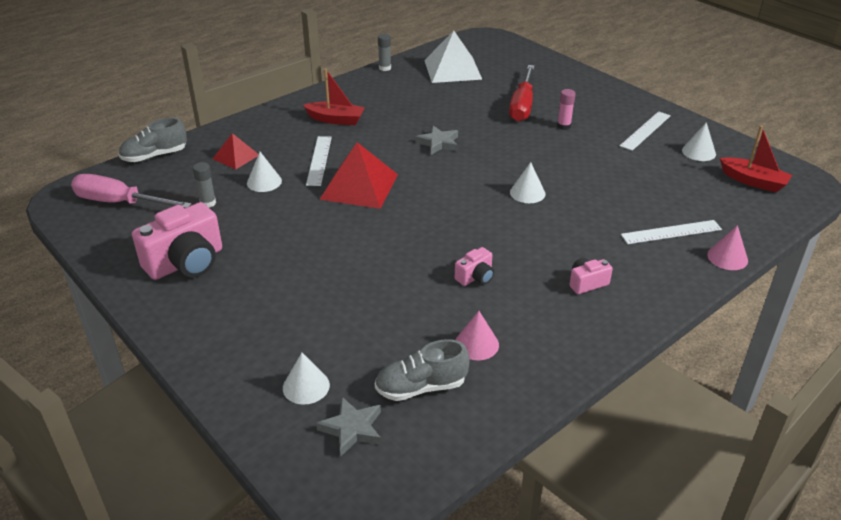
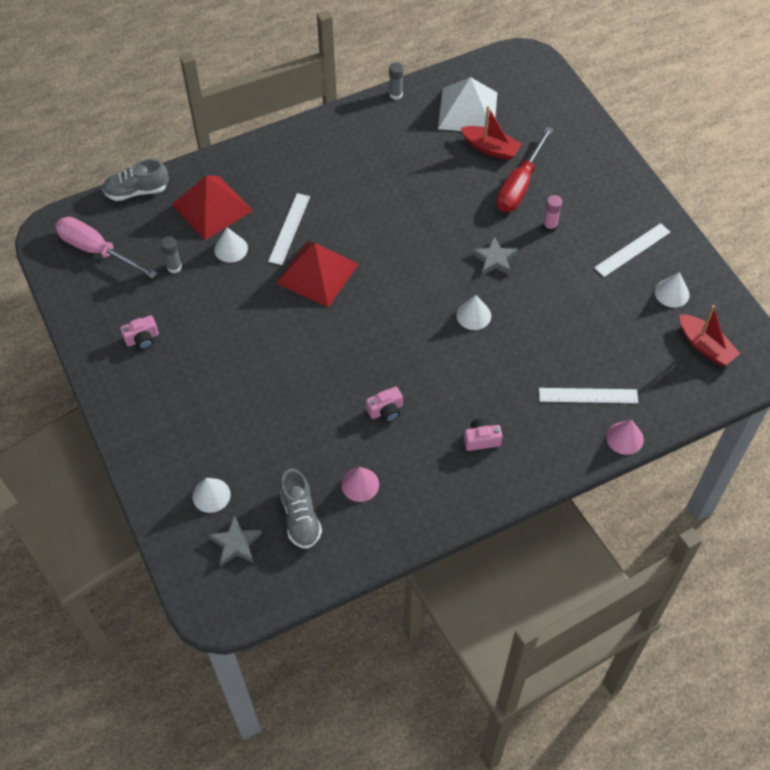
camera: 15 degrees right, 20 degrees up
(186, 263) = (142, 339): pink camera -> pink camera, size x0.49
(236, 156) = (212, 207): red pyramid -> red pyramid, size x1.79
(336, 119) = (321, 170): red boat -> red boat (490, 148)
(421, 387) = (300, 517): grey shoe -> grey shoe turned 105 degrees counterclockwise
(438, 143) = (413, 227): grey star -> grey star (494, 259)

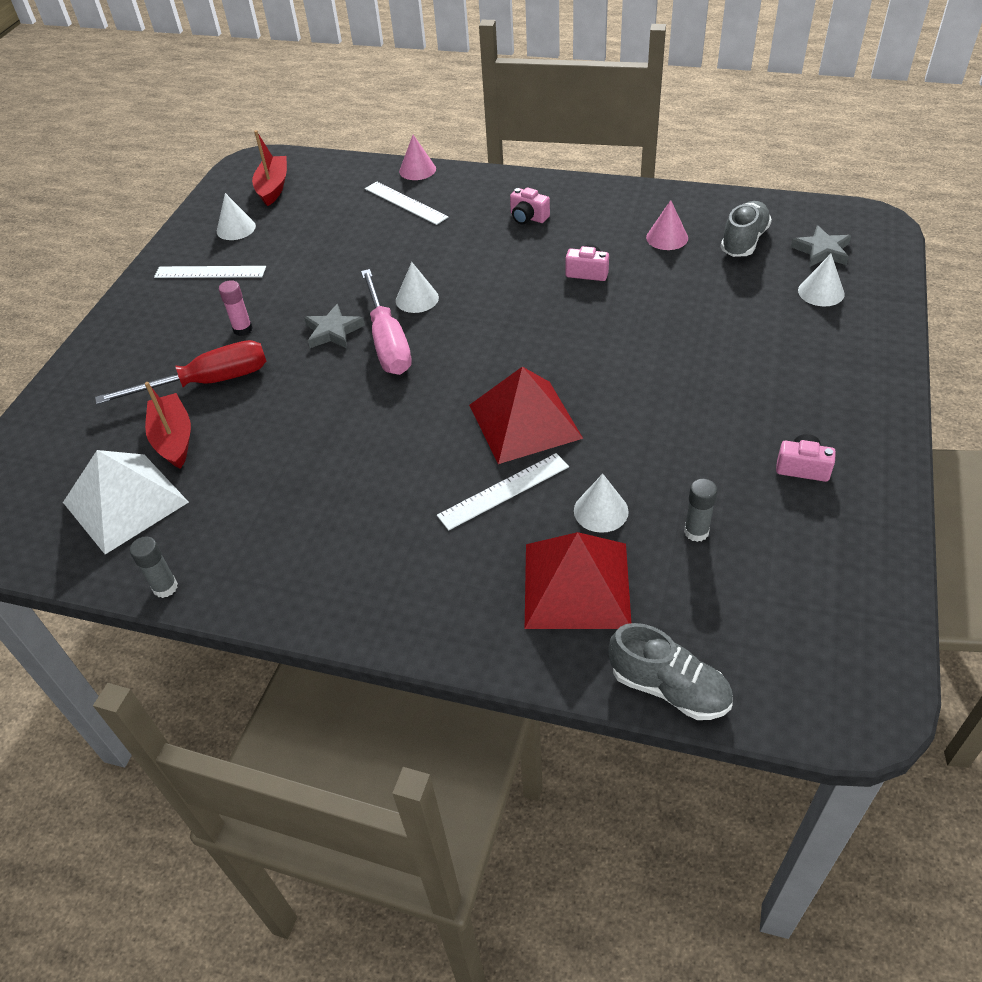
camera: 135 degrees left, 10 degrees down
(97, 250) = (797, 626): pink screwdriver -> pink screwdriver (388, 342)

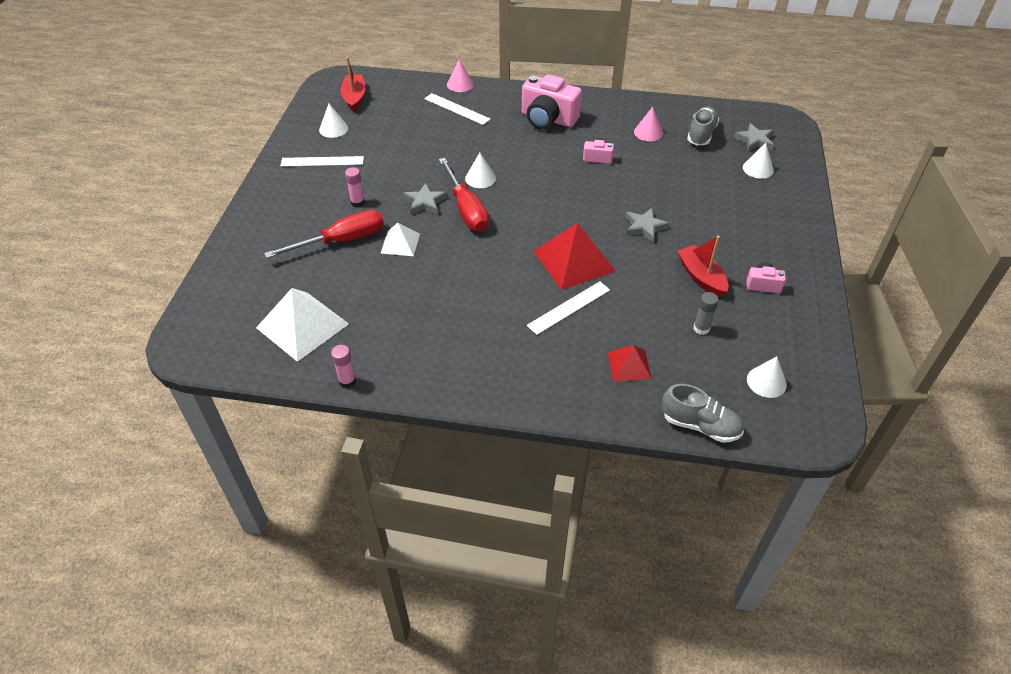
camera: 10 degrees left, 0 degrees up
(165, 587) = (347, 381): grey glue stick -> pink glue stick
(174, 439) = (326, 281): red boat -> red boat (701, 277)
(286, 388) = (400, 243): none -> white pyramid
(388, 342) = (466, 209): pink screwdriver -> red screwdriver
(528, 217) = (548, 119): pink camera -> pink camera, size x2.05
(576, 584) = (629, 365): red pyramid -> red pyramid, size x0.56
(601, 511) = (636, 318): white cone -> white cone (766, 382)
(637, 375) = (644, 227): none -> grey star

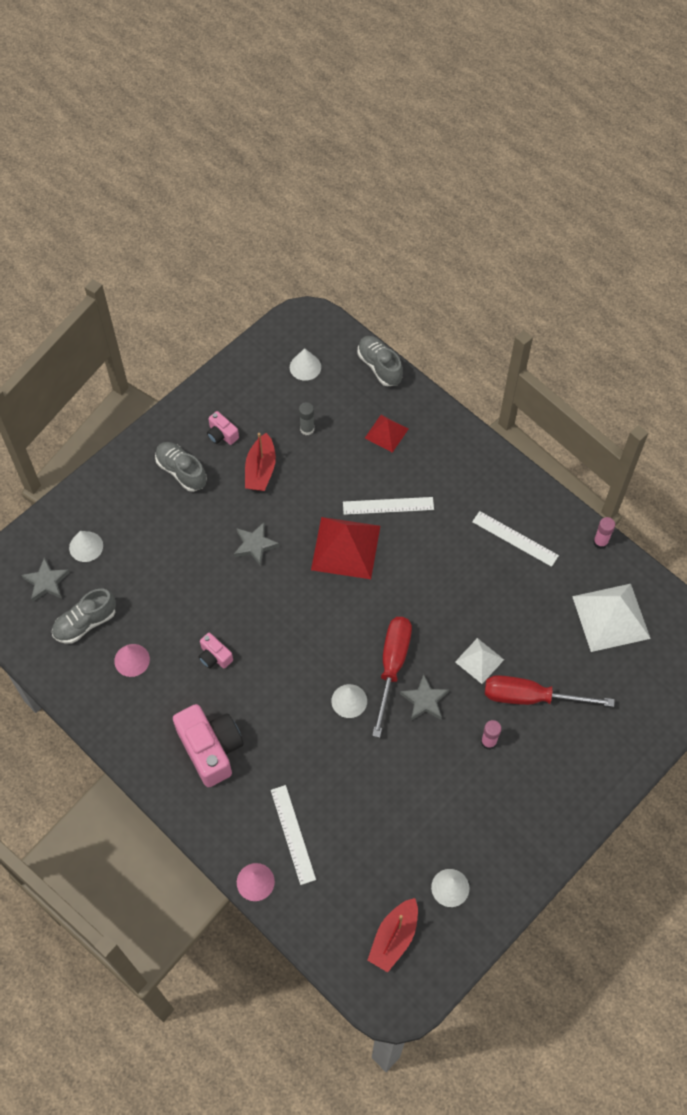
camera: 145 degrees left, 15 degrees up
(322, 161) = (491, 833): white ruler -> white ruler (515, 539)
(758, 243) = (181, 471): none -> grey shoe

